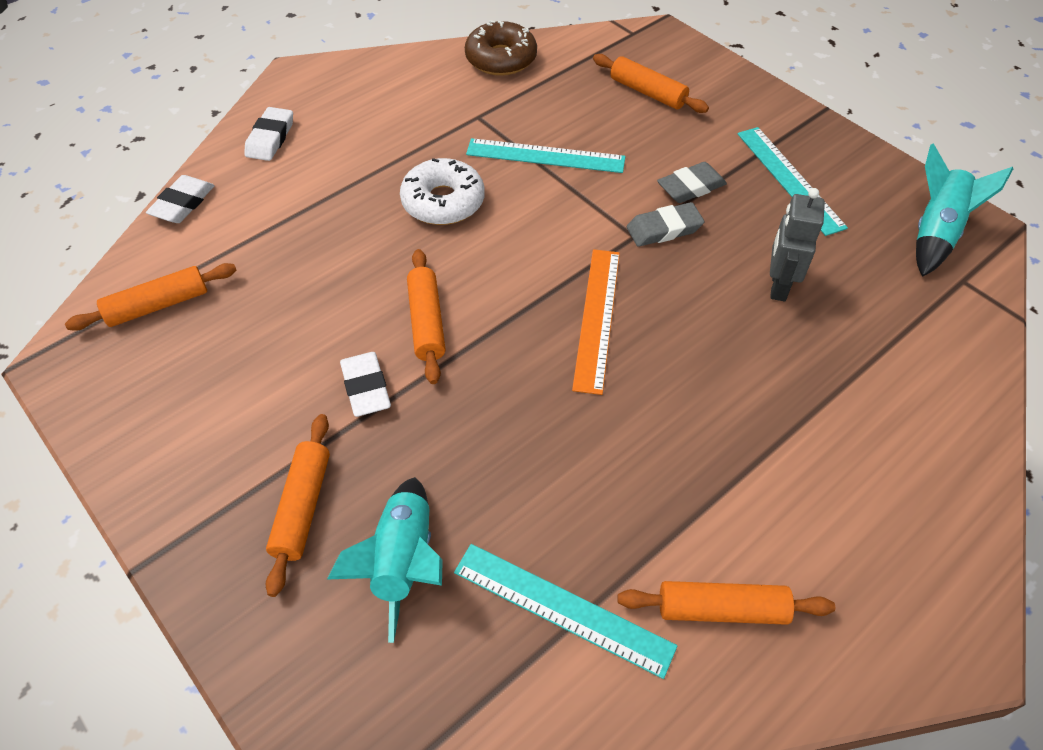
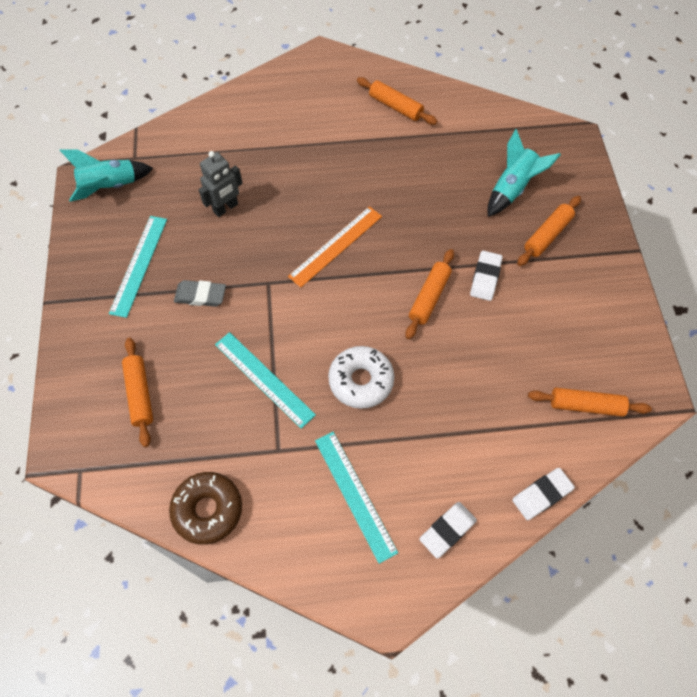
camera: 145 degrees left, 10 degrees up
(562, 608) = (457, 138): turquoise ruler -> turquoise ruler (355, 495)
(664, 229) = (247, 277): grey eraser -> none

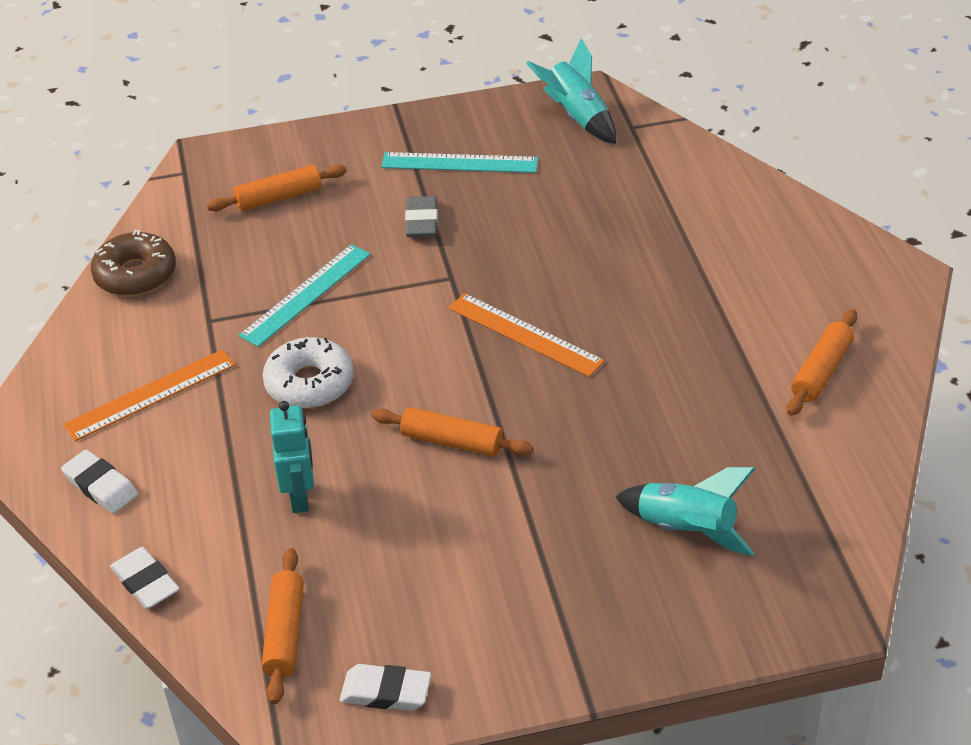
camera: 85 degrees right, 20 degrees down
(226, 208) = (567, 220): grey robot -> none
(355, 495) = (150, 395): turquoise ruler -> orange ruler
(470, 391) = (300, 497): none -> turquoise robot
(485, 278) = (498, 503): white eraser -> white eraser (386, 692)
(547, 235) = (597, 579): orange rolling pin -> none

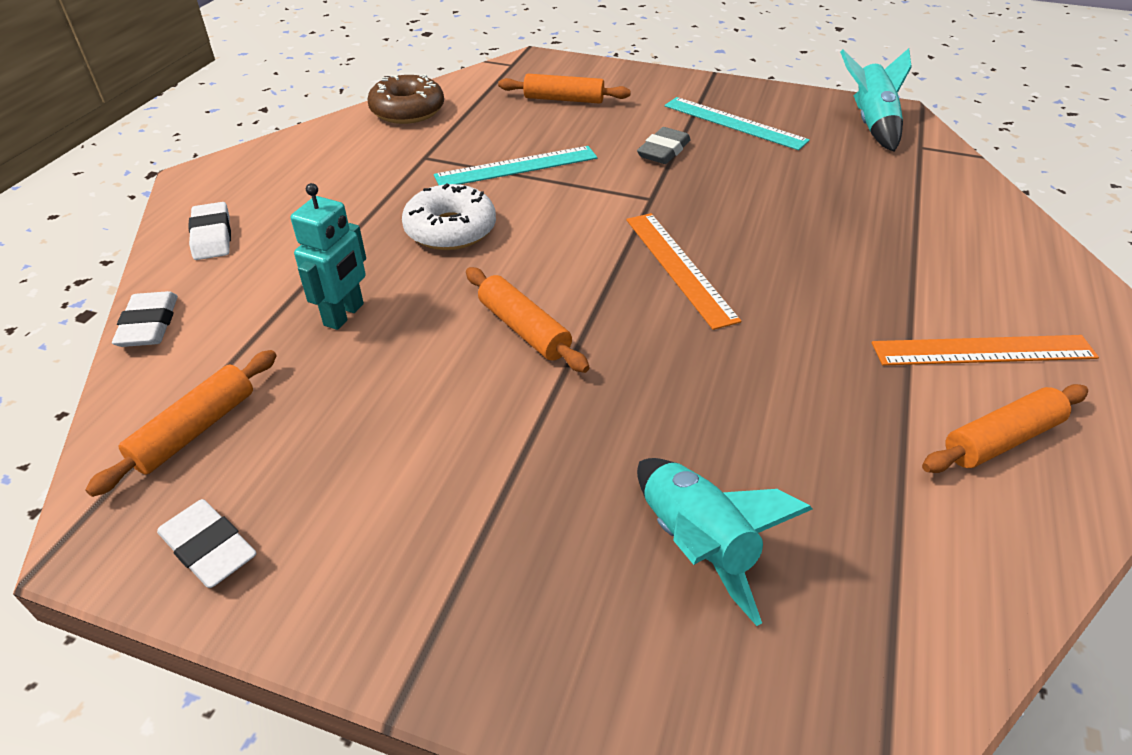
camera: 30 degrees right, 0 degrees up
(150, 395) = (324, 189): orange ruler -> orange ruler (983, 351)

